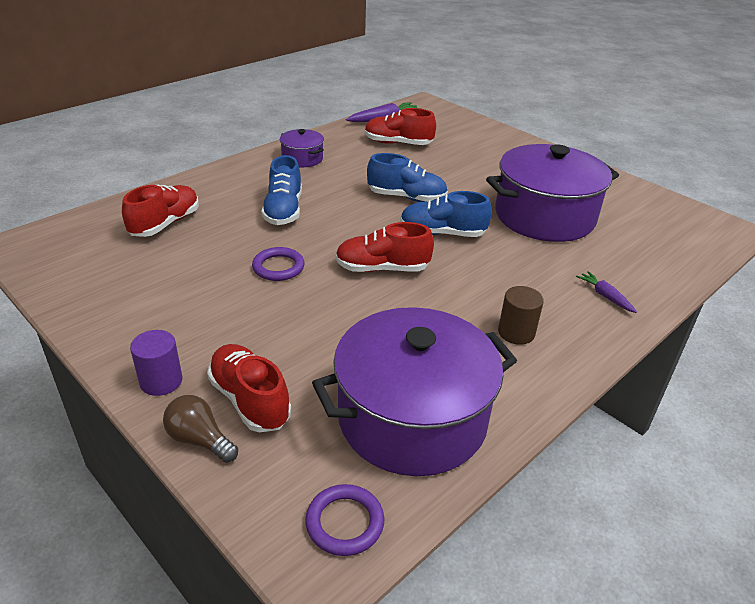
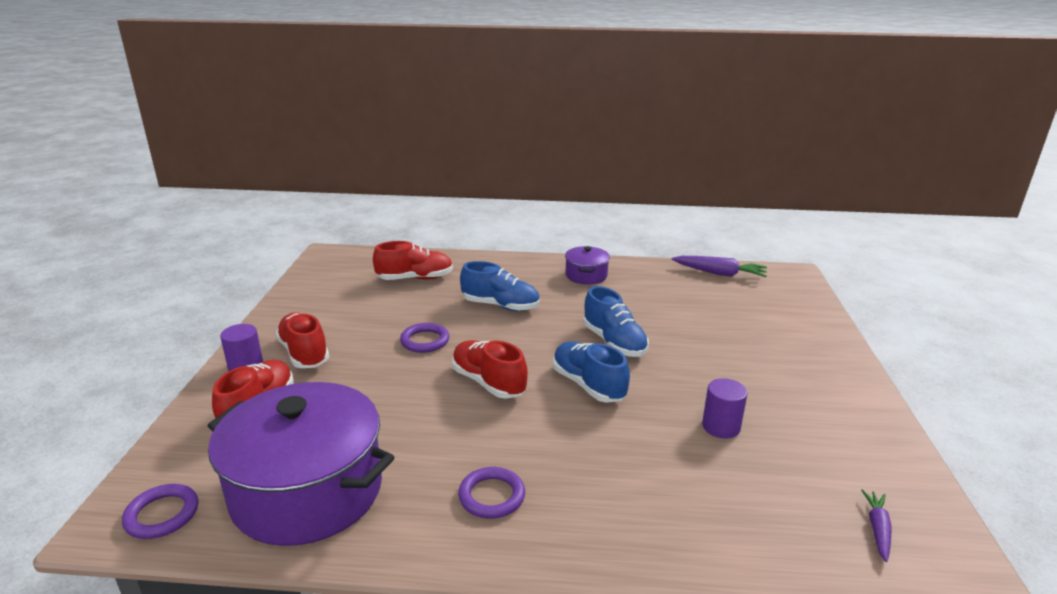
camera: 50 degrees right, 10 degrees down
(200, 440) = (201, 411): brown light bulb -> none
(283, 211) = (500, 306): blue shoe -> blue shoe turned 120 degrees counterclockwise
(398, 143) = (694, 297): red shoe -> red shoe (304, 353)
(516, 332) = (491, 496): brown cylinder -> purple ring
(544, 216) = (721, 427): purple pot -> purple cylinder
(605, 296) = (636, 530): purple carrot -> purple carrot (877, 529)

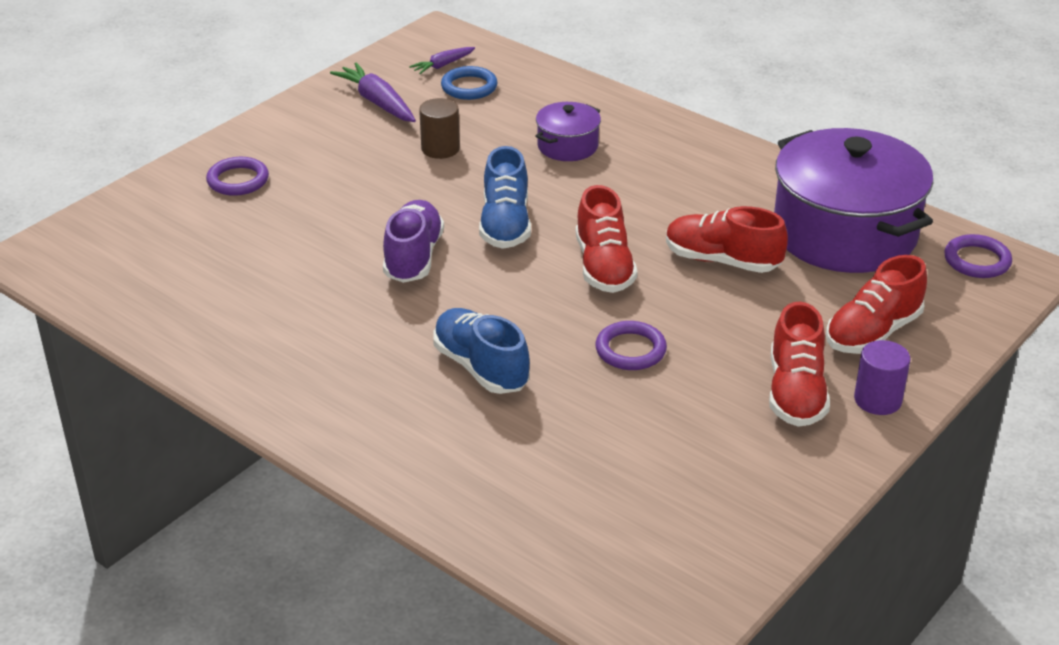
camera: 145 degrees left, 10 degrees up
(415, 278) = (553, 483): red shoe -> red shoe (722, 261)
(491, 496) = (691, 175): purple ring -> purple ring (238, 180)
(586, 275) = (296, 373): purple pot -> purple pot (567, 146)
(614, 342) = (413, 257): blue shoe -> purple shoe
(719, 273) = (118, 297): purple carrot -> purple carrot (377, 102)
(721, 427) = (440, 149): purple cylinder -> brown cylinder
(809, 510) = (469, 87): none -> blue ring

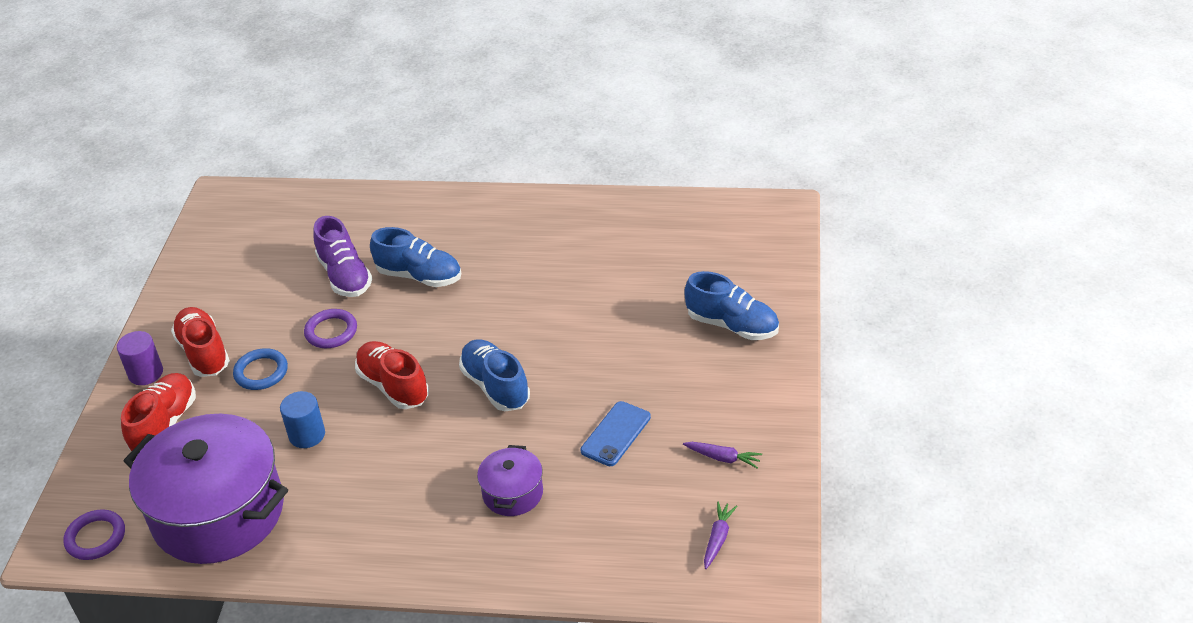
camera: 150 degrees right, 5 degrees up
(238, 180) = (732, 325): purple ring -> blue shoe
(377, 102) = (723, 458): purple carrot -> purple carrot, size x0.59
(413, 257) = (536, 327): purple shoe -> purple shoe (345, 276)
(440, 149) = (616, 434): brown cylinder -> blue phone
(469, 87) = (664, 522): blue ring -> blue ring (261, 372)
(722, 261) = (307, 435): red shoe -> blue cylinder

